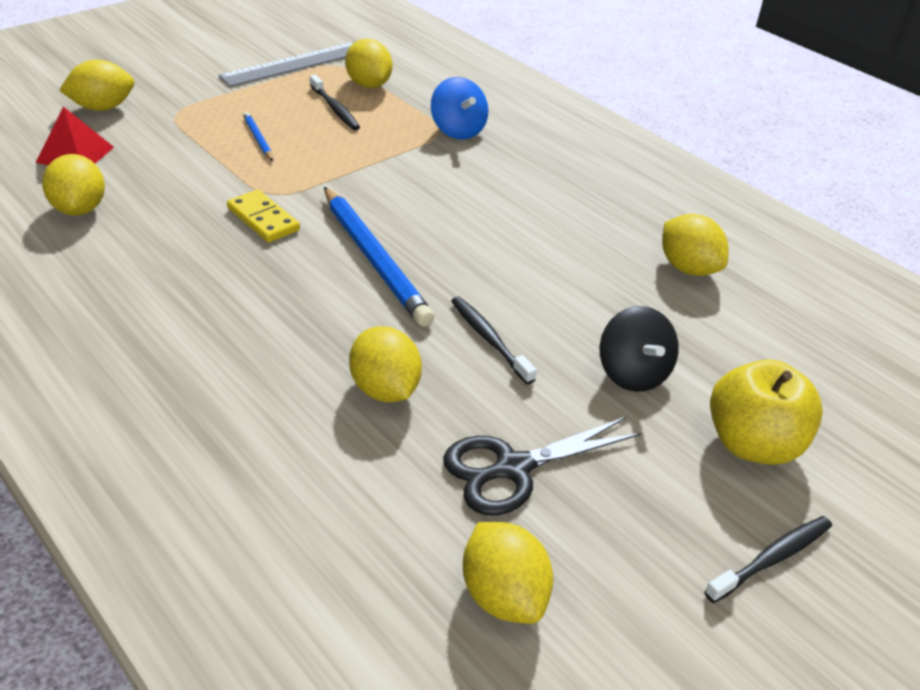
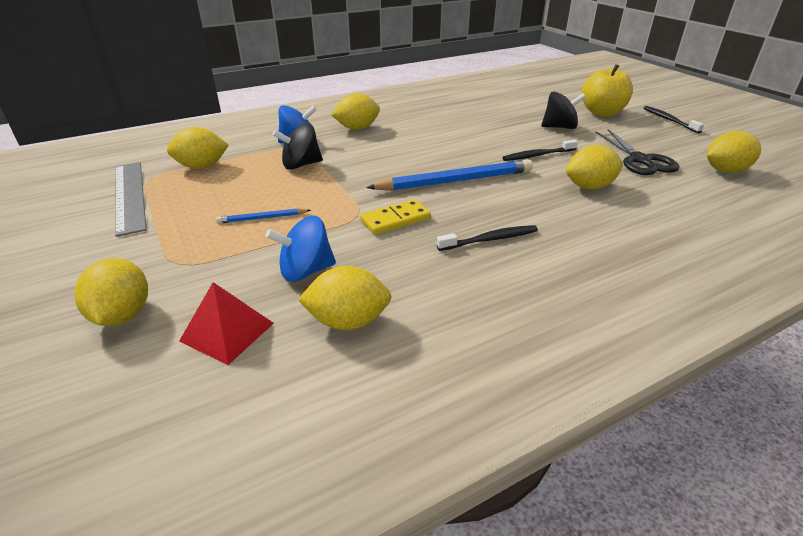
camera: 75 degrees left, 5 degrees down
(160, 177) = (305, 271): none -> blue spinning top
(335, 109) = (233, 182): black toothbrush -> black toothbrush (490, 239)
(390, 141) = (301, 165): none -> black spinning top
(688, 268) = (472, 105): yellow lemon -> yellow lemon (357, 128)

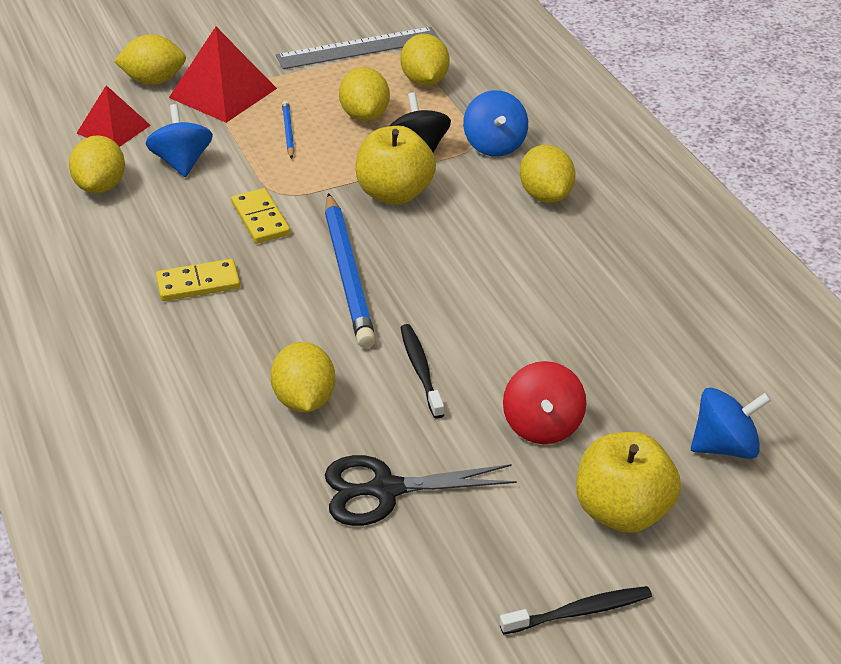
camera: 95 degrees right, 5 degrees up
(176, 261) = (223, 93): none -> red pyramid
(357, 170) = (394, 193): none -> yellow apple
(490, 239) = (198, 283): black toothbrush -> yellow domino
(544, 96) = (725, 446): none -> blue spinning top
(559, 127) = (542, 426): black spinning top -> red spinning top
(725, 170) = (327, 589): yellow lemon -> yellow lemon (365, 115)

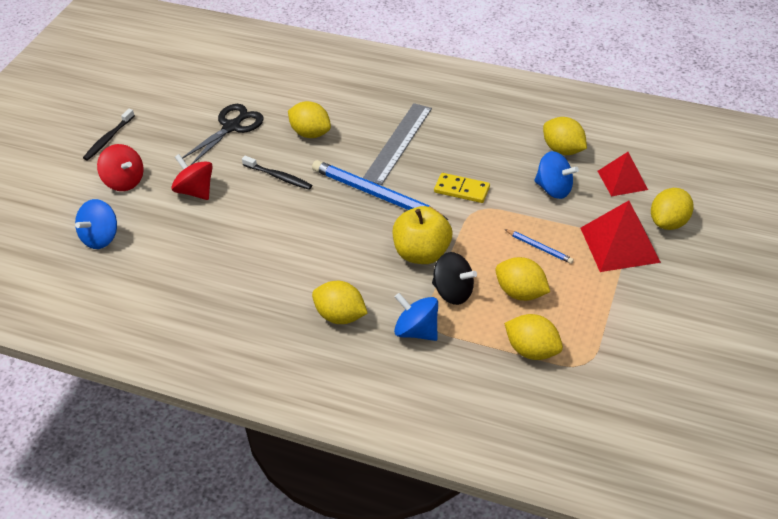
camera: 135 degrees right, 5 degrees up
(198, 283) = (433, 143): yellow domino -> none
(358, 48) = (615, 345): grey ruler -> grey ruler (398, 143)
(622, 511) = (124, 181): yellow apple -> red spinning top

